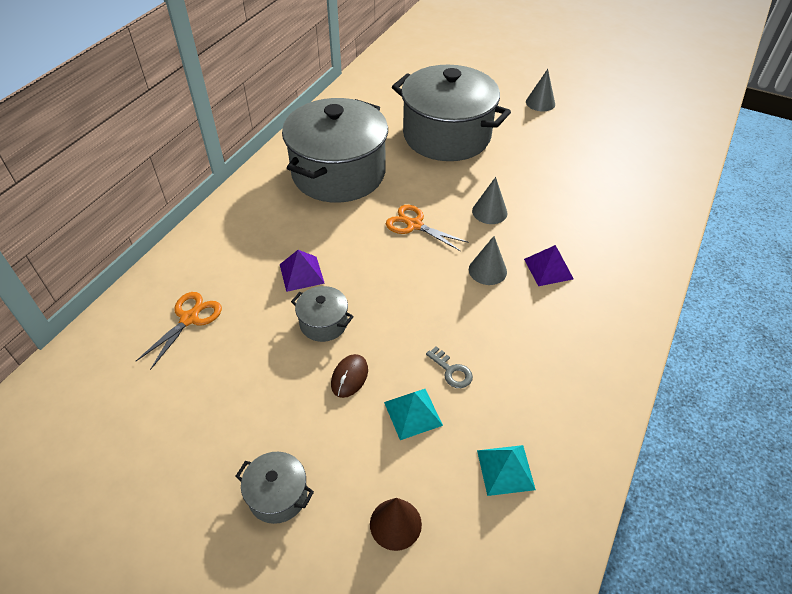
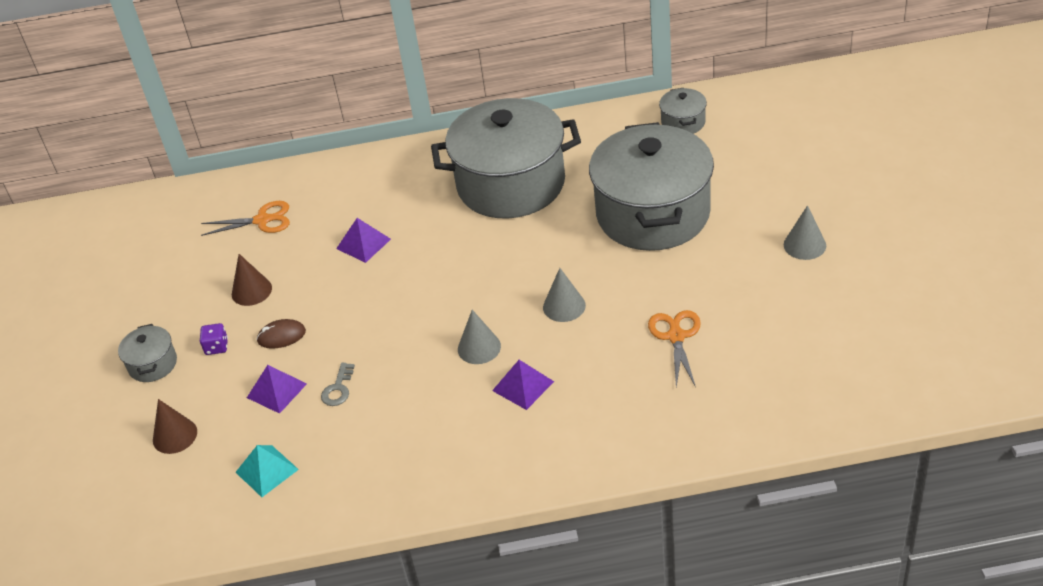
camera: 60 degrees right, 5 degrees down
(269, 369) = (251, 291): none -> brown cone
(311, 430) = (216, 347): none -> purple dice
(323, 323) = (322, 289): grey pot -> grey pot (683, 122)
(413, 413) = (277, 390): turquoise pyramid -> purple pyramid
(414, 225) = (491, 270): orange scissors -> orange scissors (676, 336)

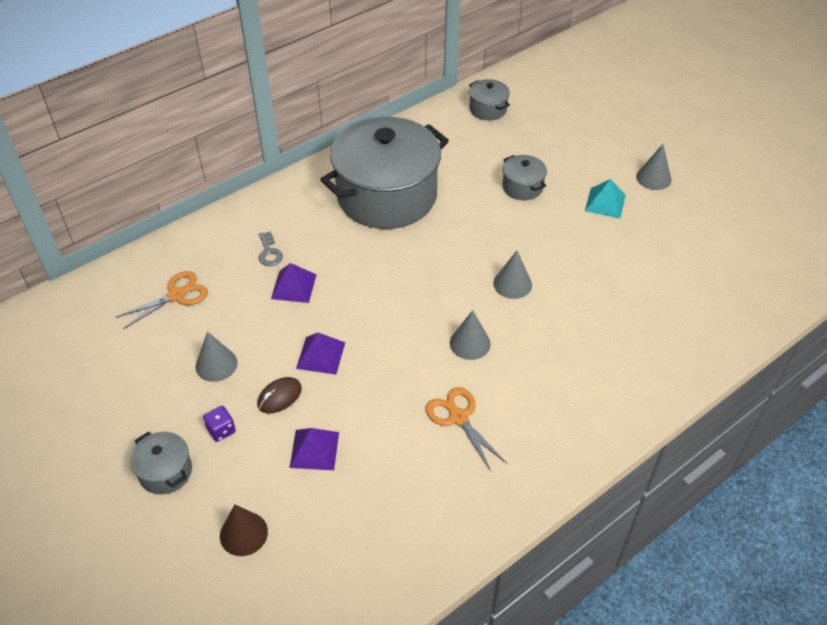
camera: 35 degrees left, 5 degrees up
(251, 291) = (216, 364): brown cone -> grey cone
(267, 470) = (364, 529): turquoise pyramid -> turquoise pyramid (605, 203)
(338, 389) = (372, 426): grey key -> grey key (269, 252)
(523, 386) = (532, 363): purple pyramid -> purple pyramid (320, 355)
(653, 214) = (522, 187): grey pot -> grey pot, size x0.41
(676, 336) = (619, 279): orange scissors -> orange scissors (458, 418)

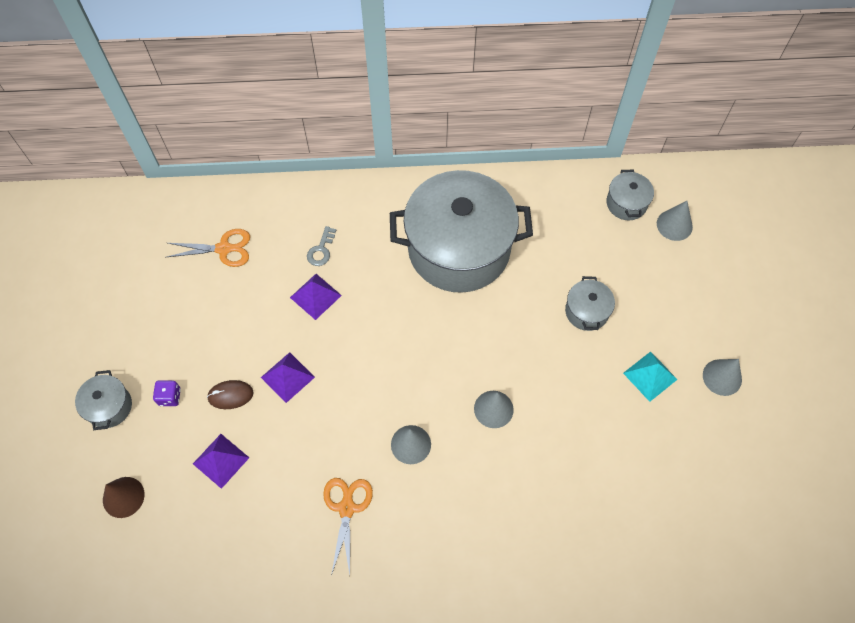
camera: 35 degrees right, 15 degrees up
(216, 364) = (207, 334): grey cone -> grey cone (674, 225)

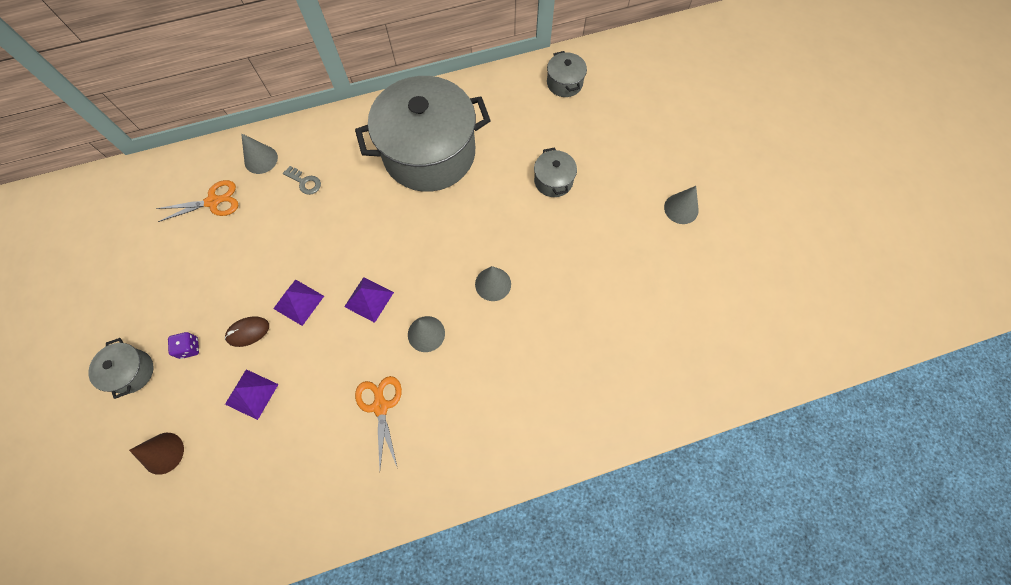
camera: 15 degrees left, 5 degrees up
(315, 296) = (309, 224): purple pyramid -> purple pyramid (369, 299)
(321, 250) = (305, 182): grey key -> grey key turned 60 degrees counterclockwise
(650, 376) = (621, 222): turquoise pyramid -> none
(674, 225) = (609, 92): grey cone -> grey cone (261, 159)

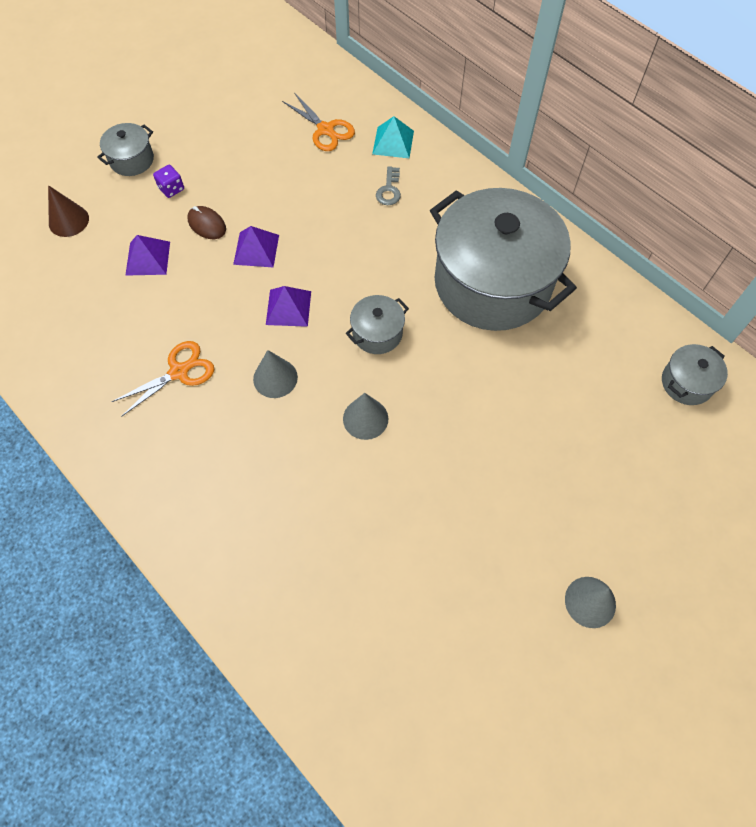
camera: 65 degrees right, 5 degrees down
(261, 159) = (393, 142): grey cone -> turquoise pyramid
(553, 181) = (536, 427): grey pot -> grey pot (377, 333)

